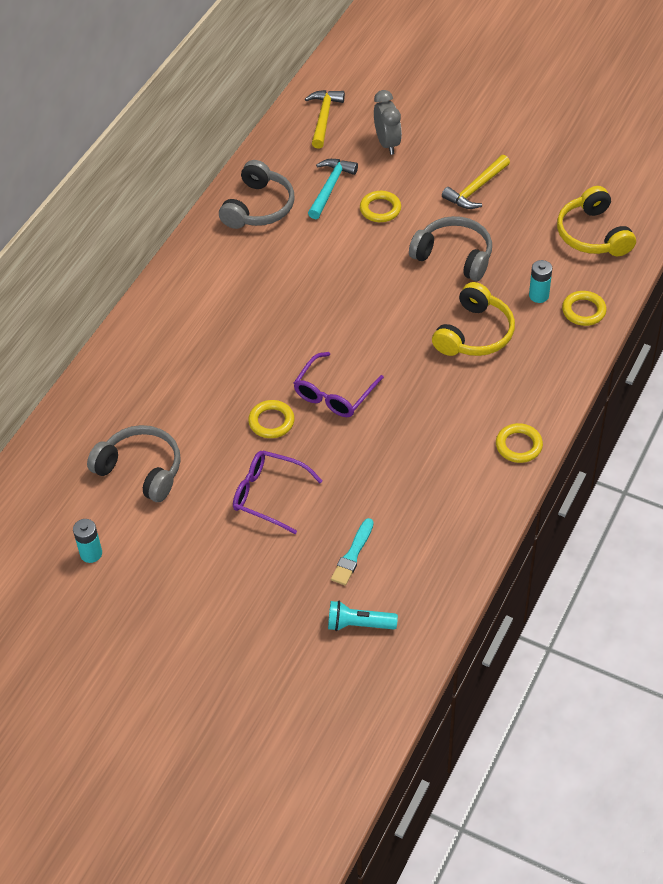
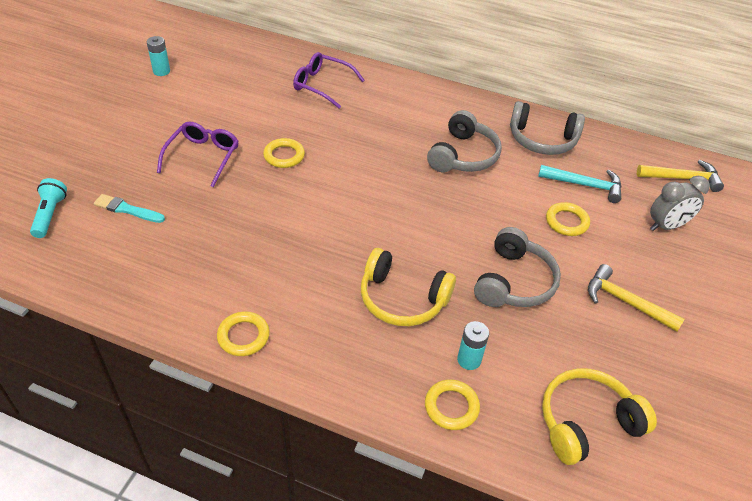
camera: 80 degrees right, 5 degrees down
(141, 470) = (238, 89): grey headphones -> grey headphones (463, 155)
(334, 393) = (316, 194): purple glasses -> purple glasses (322, 85)

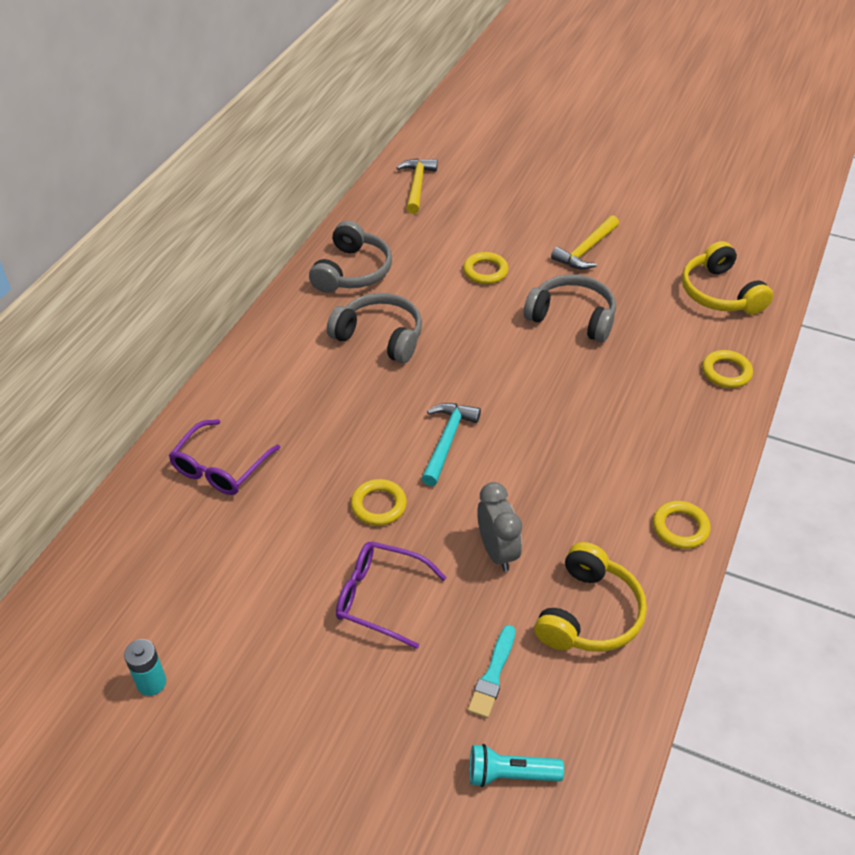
camera: 85 degrees left, 0 degrees up
(402, 299) = (607, 399): yellow headphones -> yellow headphones (589, 614)
(469, 360) = (673, 357): turquoise battery -> none
(585, 185) = (429, 251): turquoise hammer -> turquoise hammer (447, 441)
(666, 226) = (486, 208): grey clock -> grey clock (497, 551)

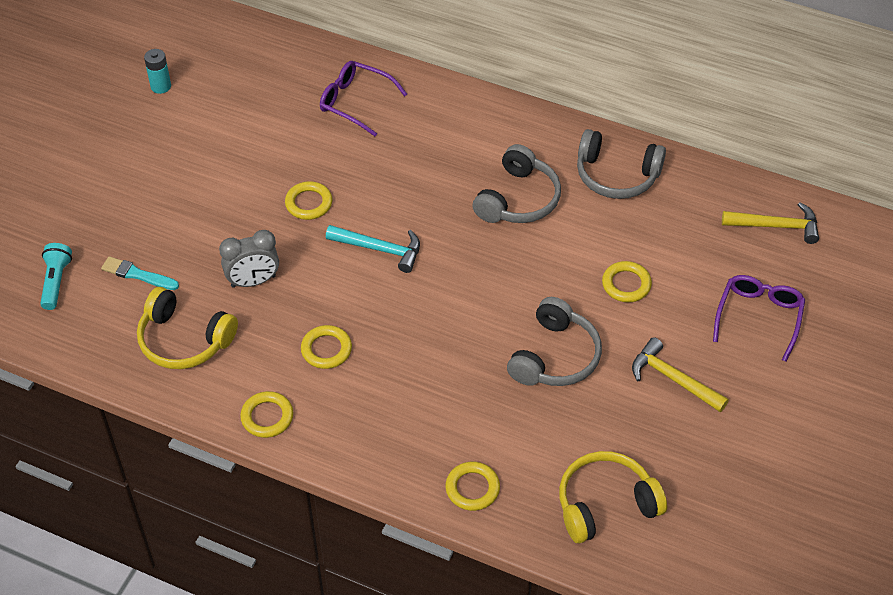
camera: 90 degrees right, 5 degrees up
(381, 598) = (216, 207): purple glasses -> purple glasses (758, 317)
(585, 481) = (326, 349): none -> yellow ring

